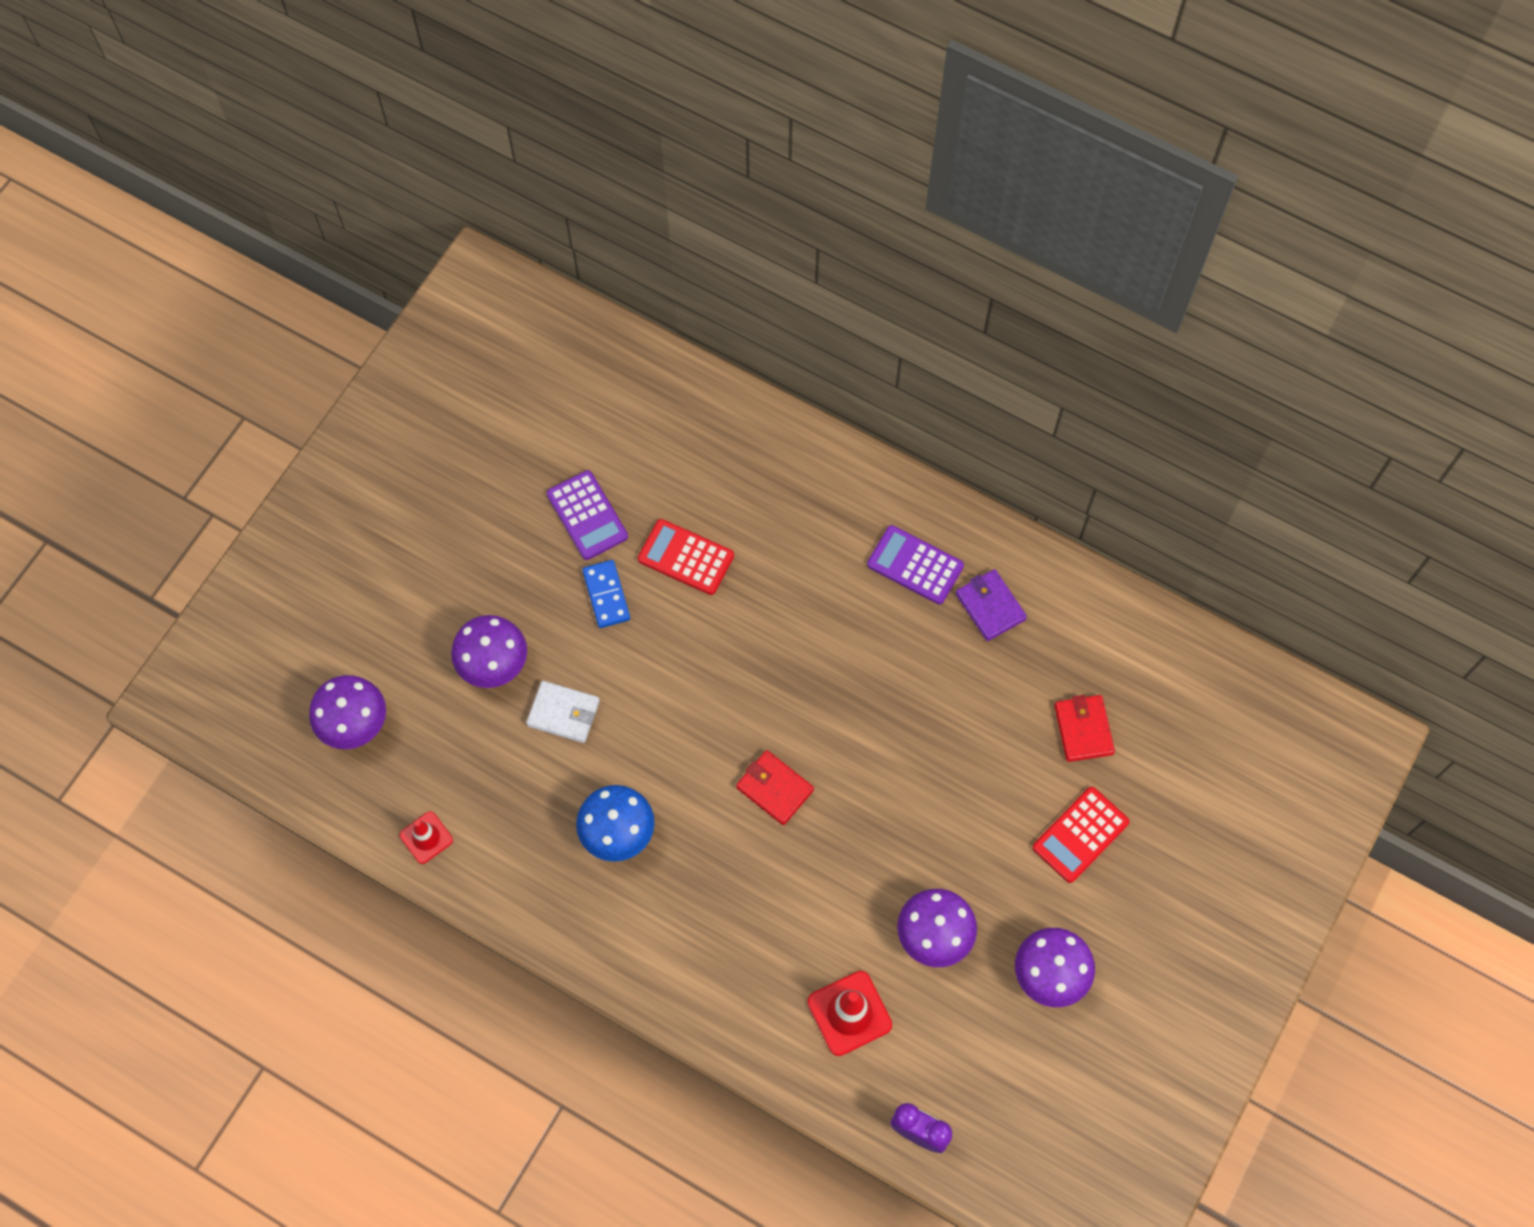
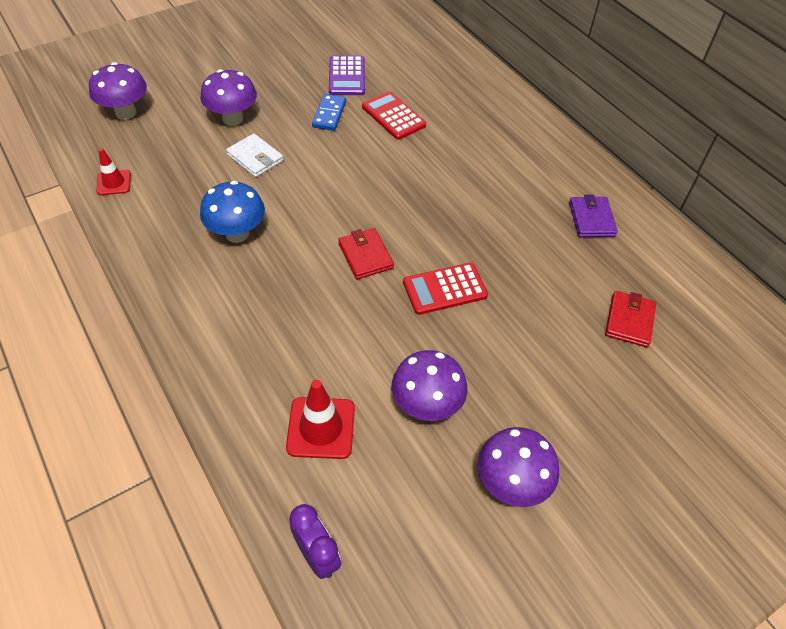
camera: 25 degrees right, 15 degrees down
(915, 565) = (547, 177): purple calculator -> none
(1080, 835) = (592, 390): red calculator -> red calculator (445, 289)

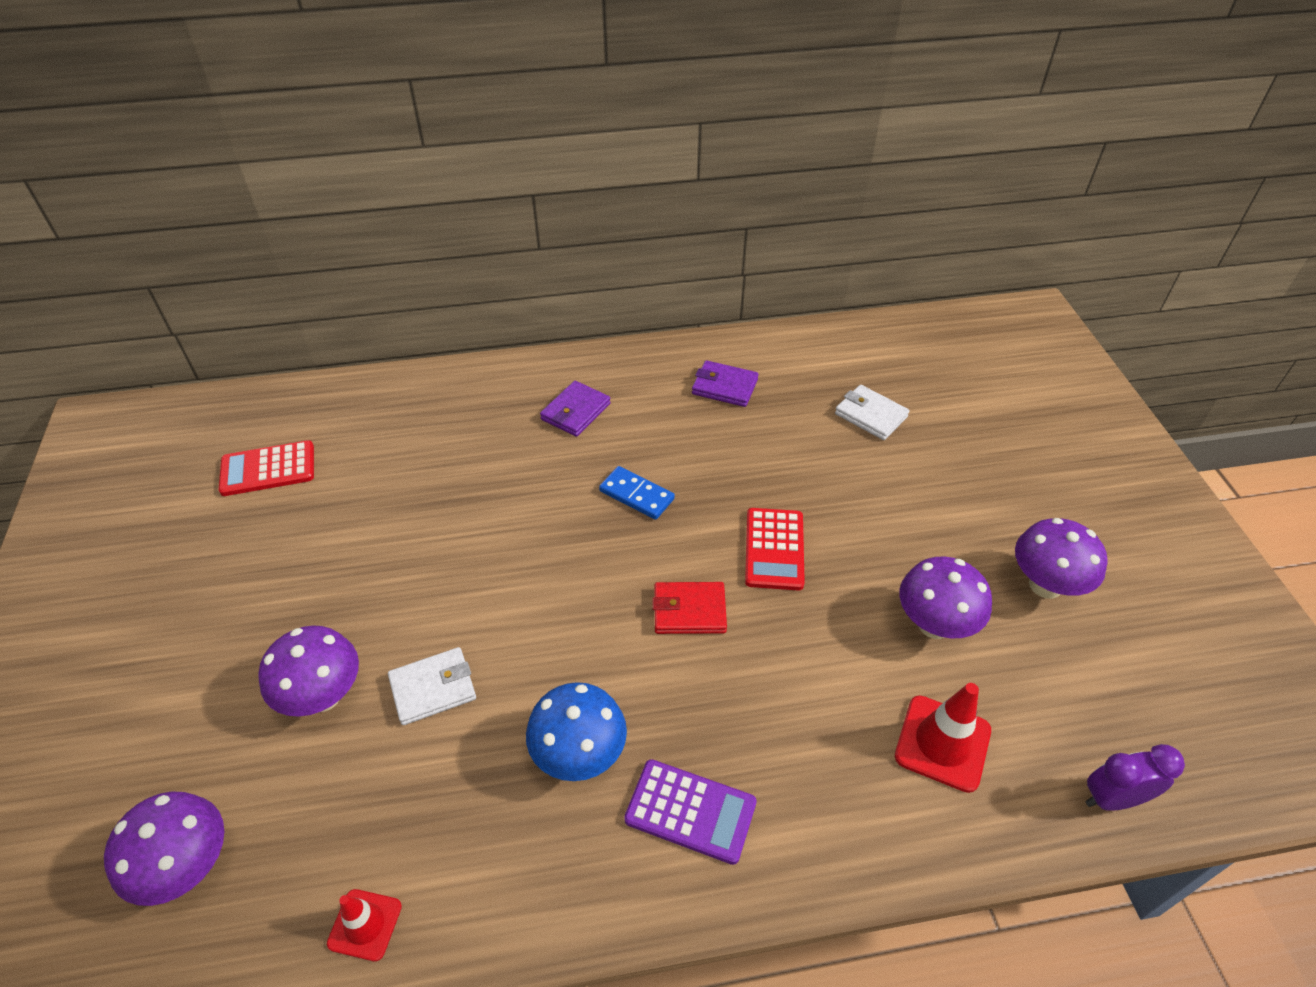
camera: 65 degrees left, 5 degrees down
(329, 114) = (398, 567): blue domino -> blue domino (637, 495)
(347, 76) = (331, 521): purple calculator -> purple calculator (690, 811)
(393, 116) = (451, 498): red calculator -> red calculator (268, 469)
(505, 147) = (575, 411): none -> purple wallet
(629, 321) = (871, 415): red wallet -> white wallet

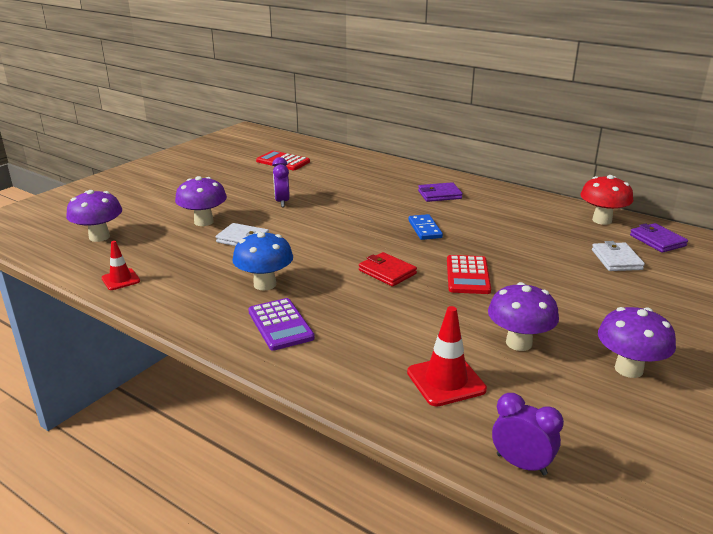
camera: 45 degrees right, 20 degrees down
(386, 566) = (282, 202): none -> purple clock
(724, 387) = (537, 216): purple wallet -> purple wallet (657, 240)
(774, 549) = (468, 275): red calculator -> red calculator turned 45 degrees counterclockwise
(790, 352) = (602, 220): none -> red mushroom

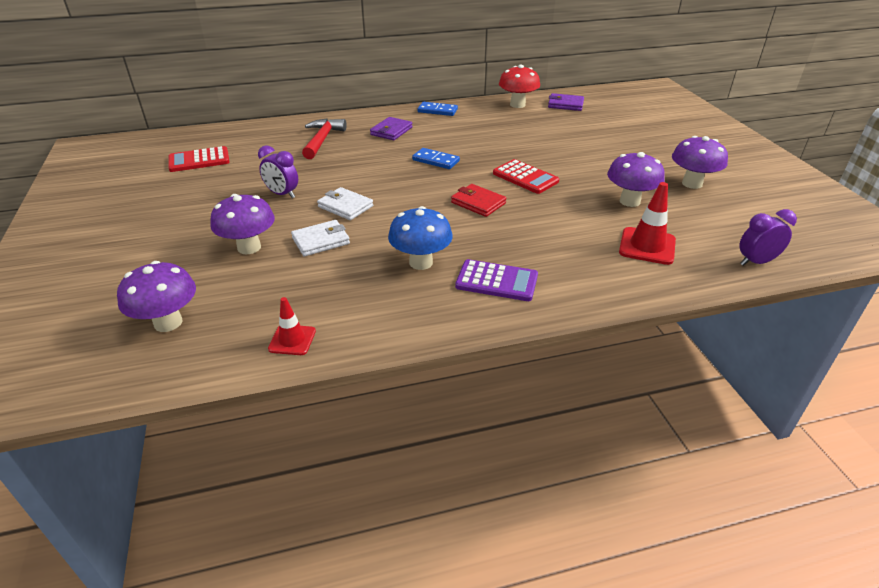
camera: 50 degrees left, 10 degrees up
(378, 180) = (322, 140): none -> red hammer
(387, 272) = (478, 203): red wallet -> red wallet turned 45 degrees clockwise
(512, 195) = (437, 111): none -> blue domino
(616, 260) = (571, 126): white wallet -> white wallet (345, 206)

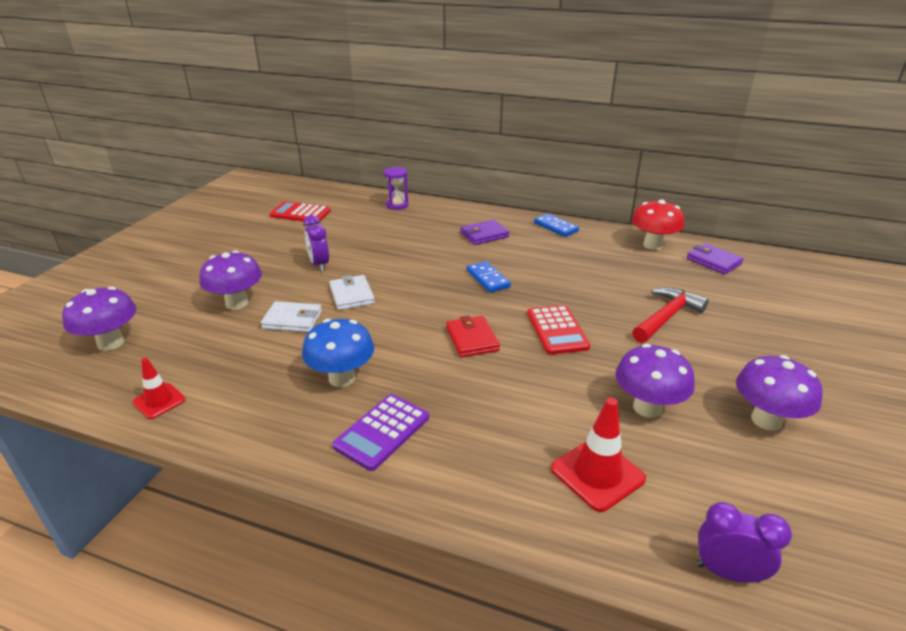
camera: 35 degrees right, 5 degrees down
(285, 129) = (397, 205): none -> purple hourglass
(322, 140) = (413, 225): red hammer -> red hammer (666, 317)
(496, 281) = (382, 432): purple calculator -> purple calculator turned 75 degrees clockwise

